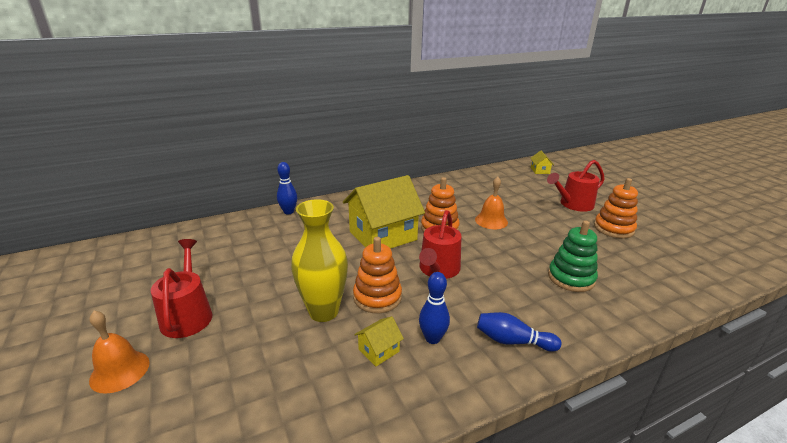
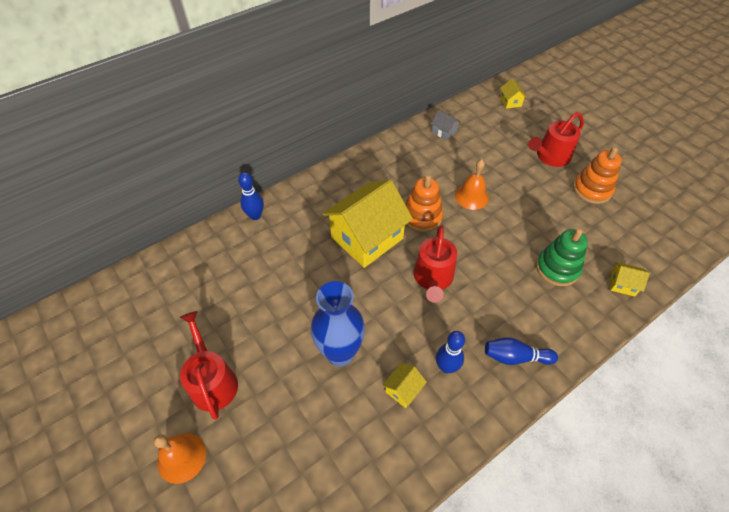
camera: 10 degrees left, 25 degrees up
(323, 312) = (340, 353): yellow vase -> blue vase
(377, 297) = (384, 326): orange stacking toy -> none
(475, 181) = (444, 132): none -> grey house
(644, 299) = (622, 284): none -> yellow house

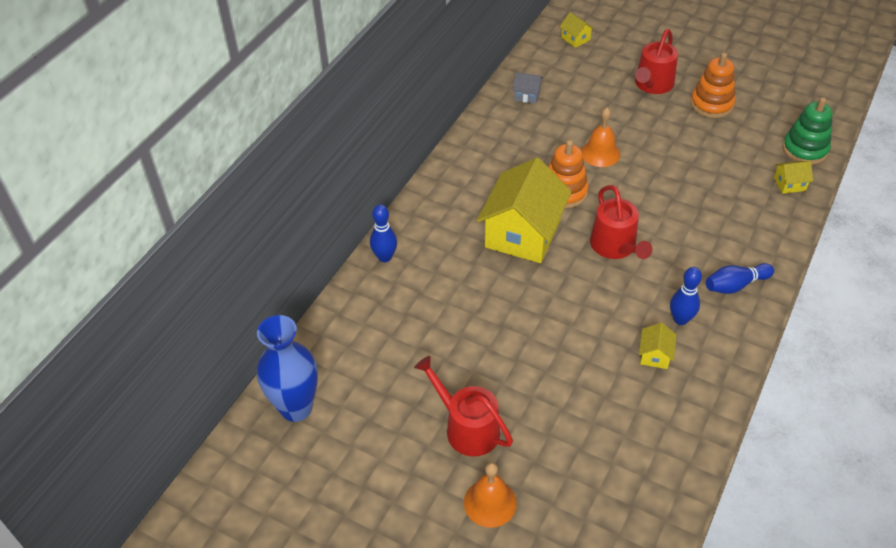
camera: 25 degrees left, 5 degrees down
(340, 353) = (574, 350): blue vase -> blue vase (296, 408)
(557, 268) = (724, 192): green stacking toy -> green stacking toy (804, 149)

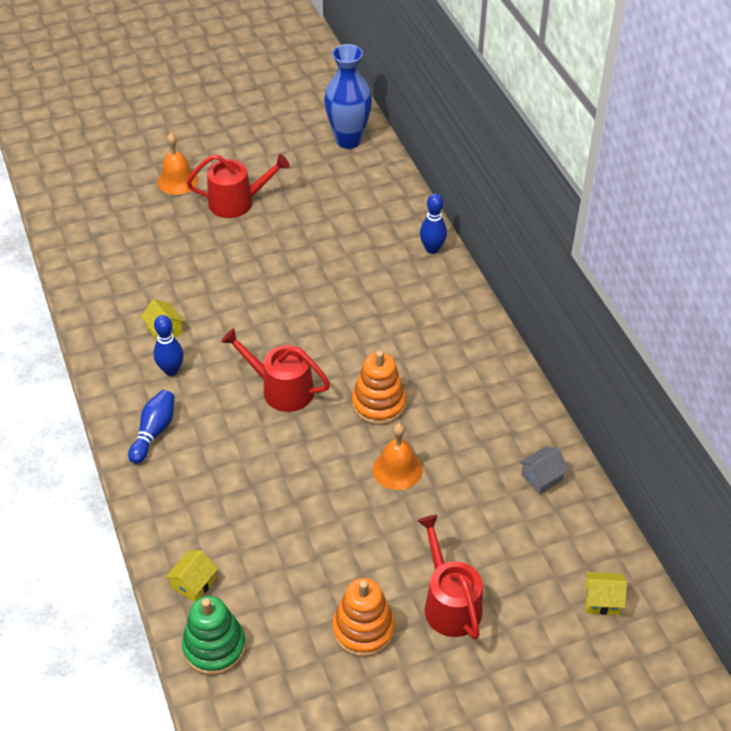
camera: 130 degrees right, 0 degrees up
(522, 234) = (363, 342): yellow house -> none

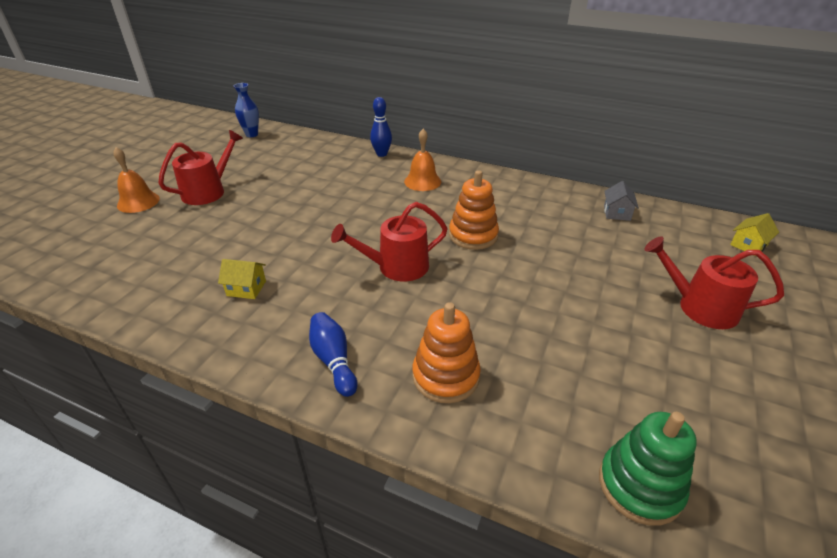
camera: 45 degrees left, 10 degrees down
(171, 370) = (289, 309): blue bowling pin -> none
(194, 583) = (541, 448): yellow house -> none
(348, 140) = (251, 134): blue vase -> blue vase, size x0.58
(363, 629) = (694, 367): orange stacking toy -> orange stacking toy (445, 376)
(397, 469) = (542, 260): orange bell -> orange bell (422, 181)

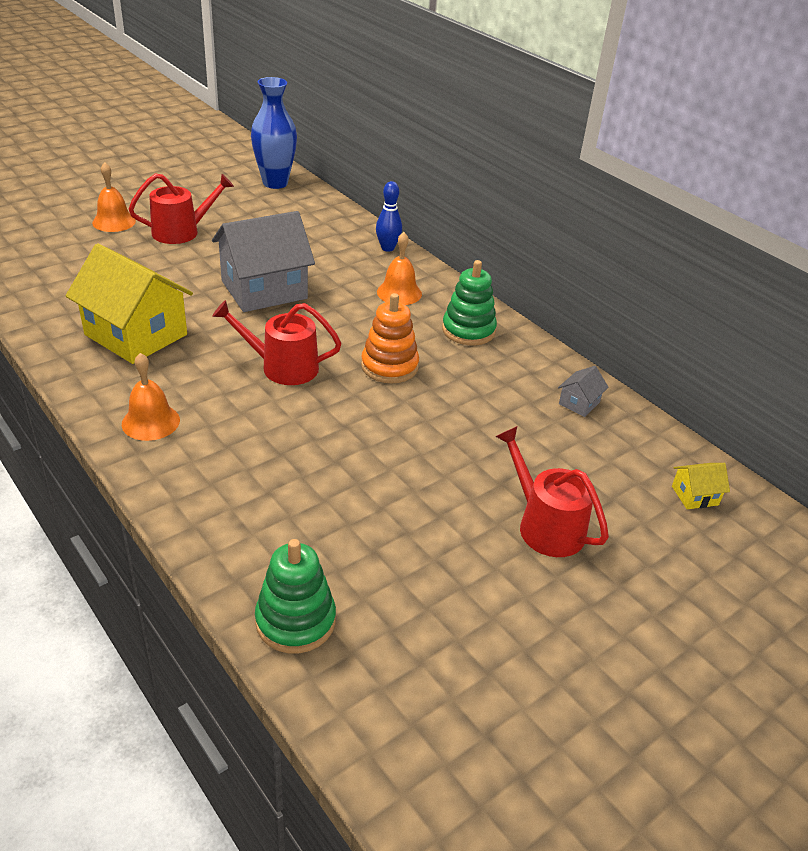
camera: 25 degrees right, 0 degrees up
(246, 288) = (136, 335): yellow house -> yellow house, size x2.42
(251, 134) = (275, 183): blue vase -> blue vase, size x1.71
(321, 213) = (264, 290): none -> grey house
(333, 360) = (150, 422): blue bowling pin -> orange bell
(445, 376) = (228, 473): orange stacking toy -> none
(496, 190) = (468, 330): none -> green stacking toy

